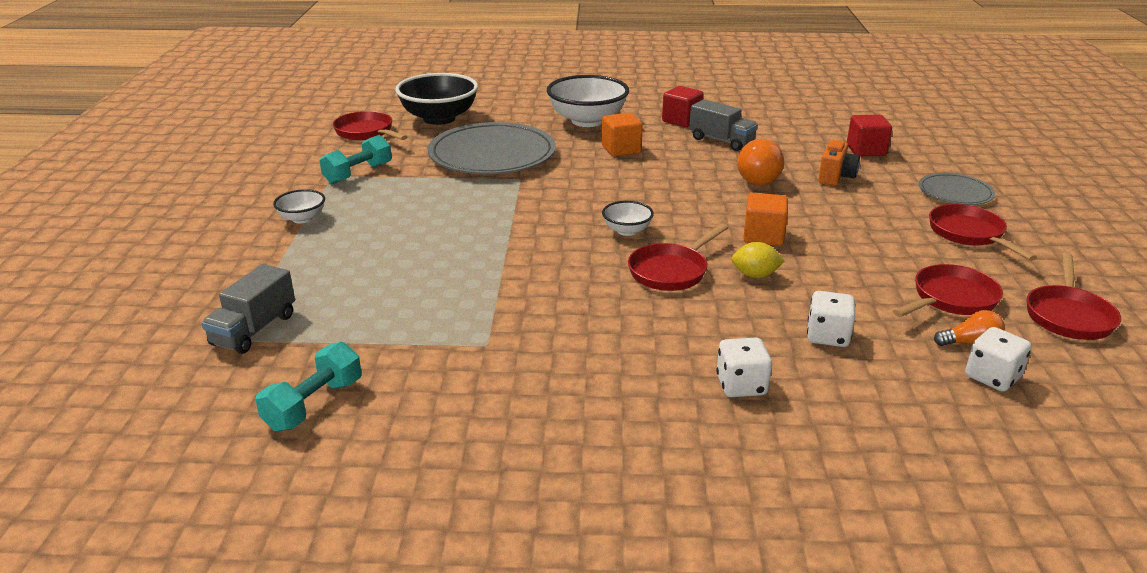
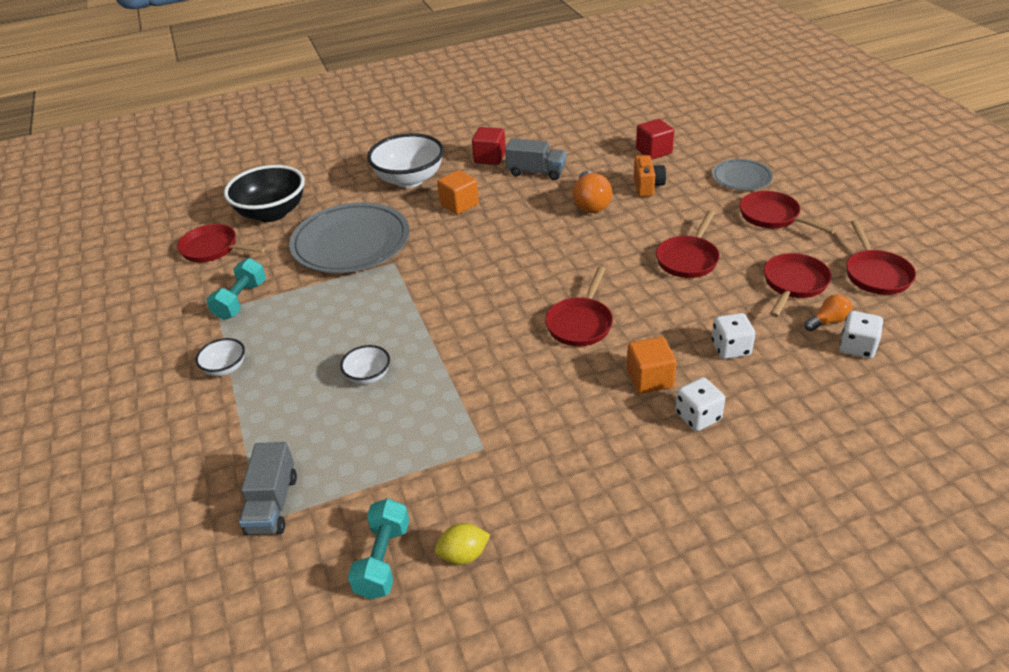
camera: 20 degrees left, 10 degrees up
(627, 231) = (520, 292): white bowl -> white bowl (368, 376)
(755, 275) = (645, 306): yellow lemon -> yellow lemon (463, 555)
(763, 236) = (628, 265): orange cube -> orange cube (649, 379)
(836, 247) = (688, 259): none -> red pan

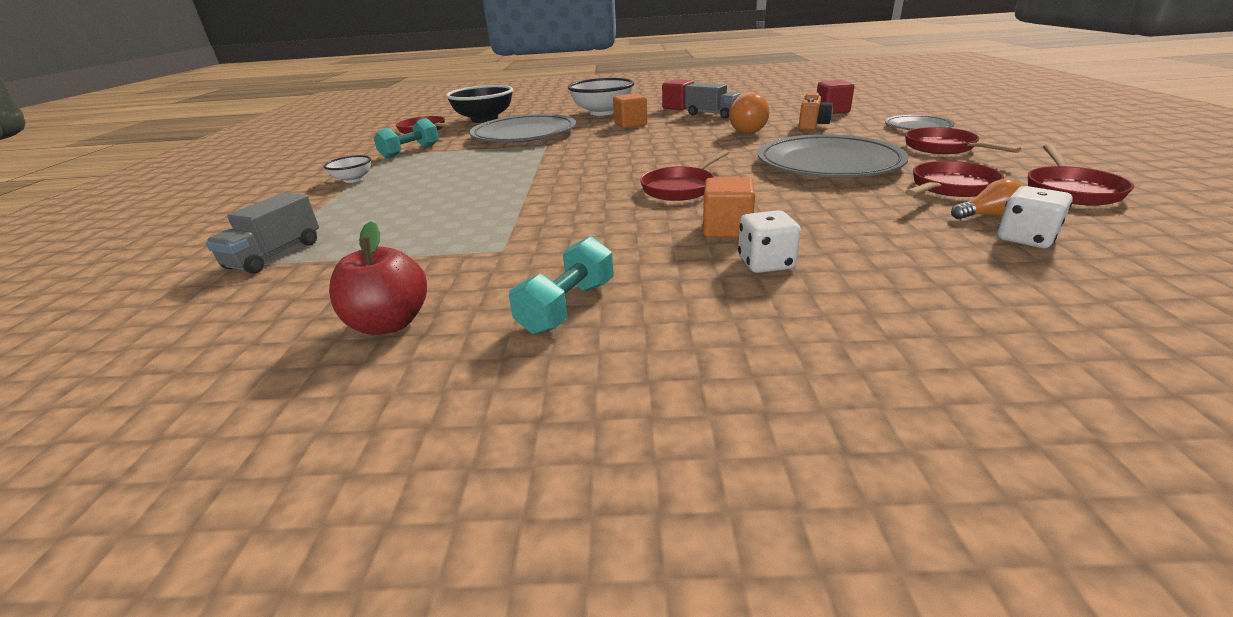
camera: 20 degrees right, 10 degrees down
(368, 376) = (453, 195): white bowl -> none
(383, 560) = (310, 310): turquoise dumbbell -> turquoise dumbbell (567, 307)
(463, 555) = (389, 323): yellow lemon -> red apple
(688, 259) = (828, 163): red pan -> grey plate
(731, 348) = (842, 220): white dice -> none

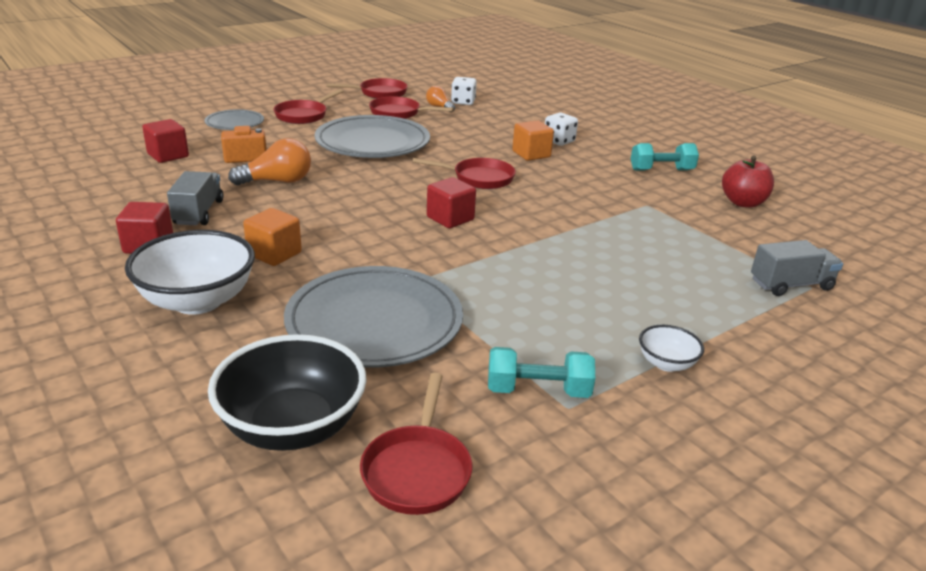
camera: 130 degrees left, 0 degrees up
(612, 164) = (450, 218): none -> red cube

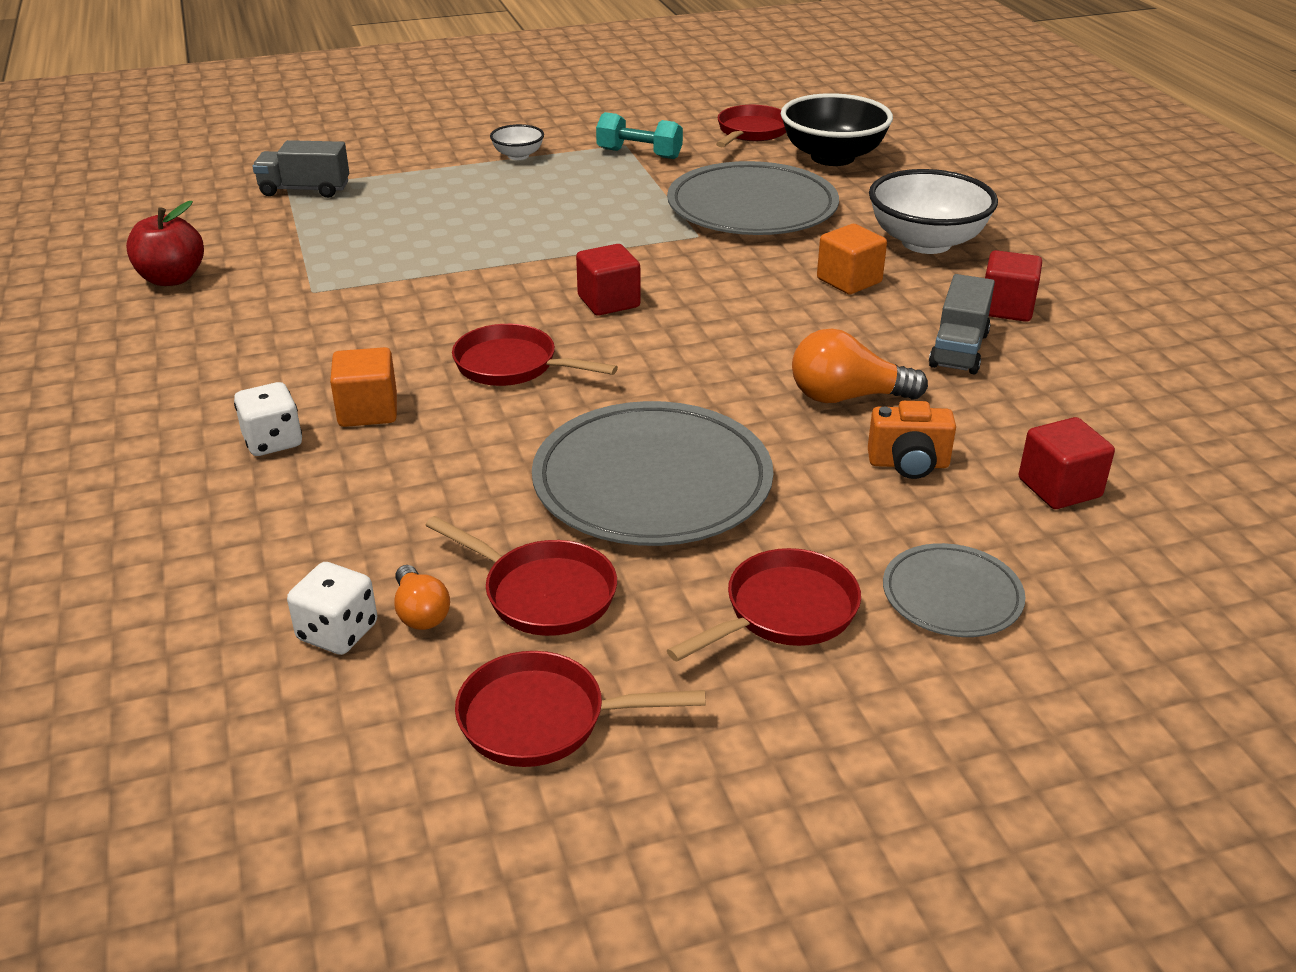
camera: 160 degrees left, 5 degrees up
(661, 170) = (190, 347): turquoise dumbbell -> none

